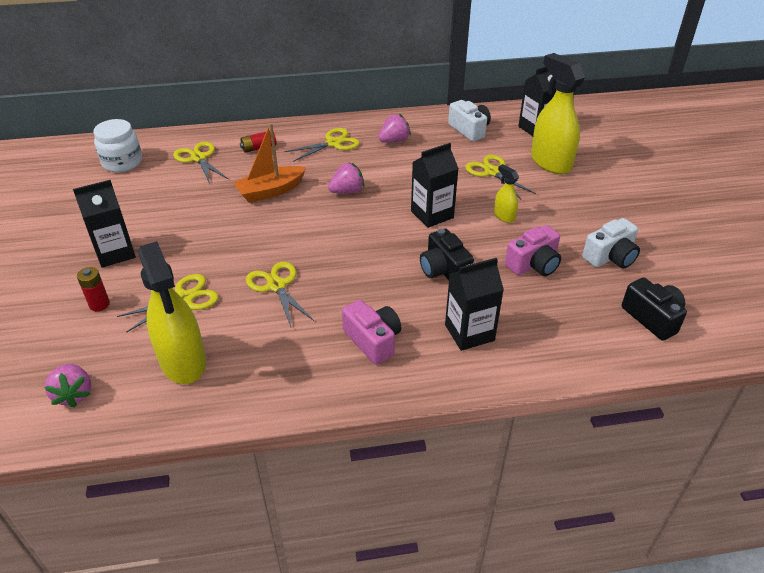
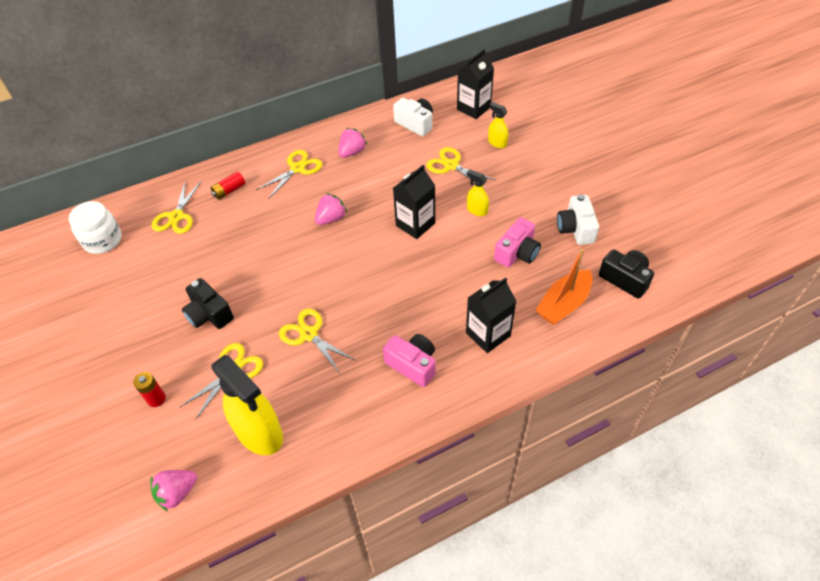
camera: 15 degrees left, 10 degrees up
(74, 394) = (177, 493): pink strawberry -> pink strawberry turned 90 degrees clockwise
(115, 253) = (145, 341): black carton -> none
(199, 158) = (176, 216): yellow scissors -> yellow scissors turned 120 degrees counterclockwise
(270, 191) = (261, 236): orange boat -> orange boat (563, 304)
(444, 270) = (446, 279): black camera -> black camera (209, 314)
(550, 162) = (497, 143): yellow spray bottle -> yellow spray bottle, size x0.47
(610, 257) = (576, 229): white camera -> white camera turned 135 degrees clockwise

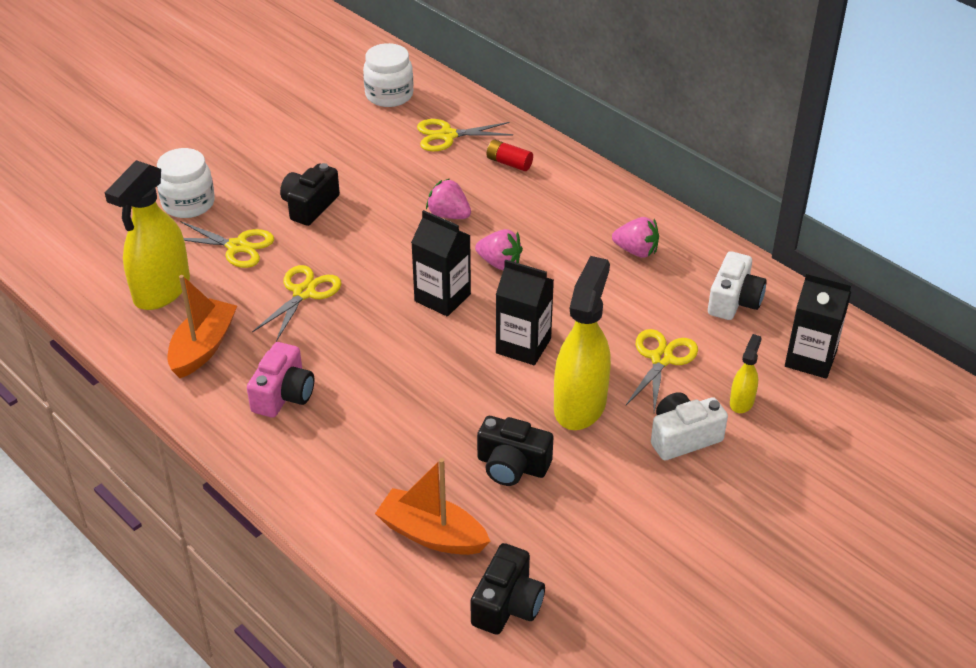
camera: 70 degrees right, 10 degrees down
(156, 399) = (188, 203): red battery -> white jar
(177, 493) = (82, 253): pink strawberry -> pink strawberry (449, 215)
(297, 168) = (577, 209): yellow scissors -> none
(341, 410) = (203, 347): none -> orange boat
(477, 210) = (580, 405): yellow spray bottle -> yellow spray bottle, size x2.12
(488, 334) = (352, 459): black carton -> black carton (442, 297)
(517, 253) = (512, 465): pink camera -> black camera
(576, 229) = (591, 529): white camera -> white camera (683, 438)

